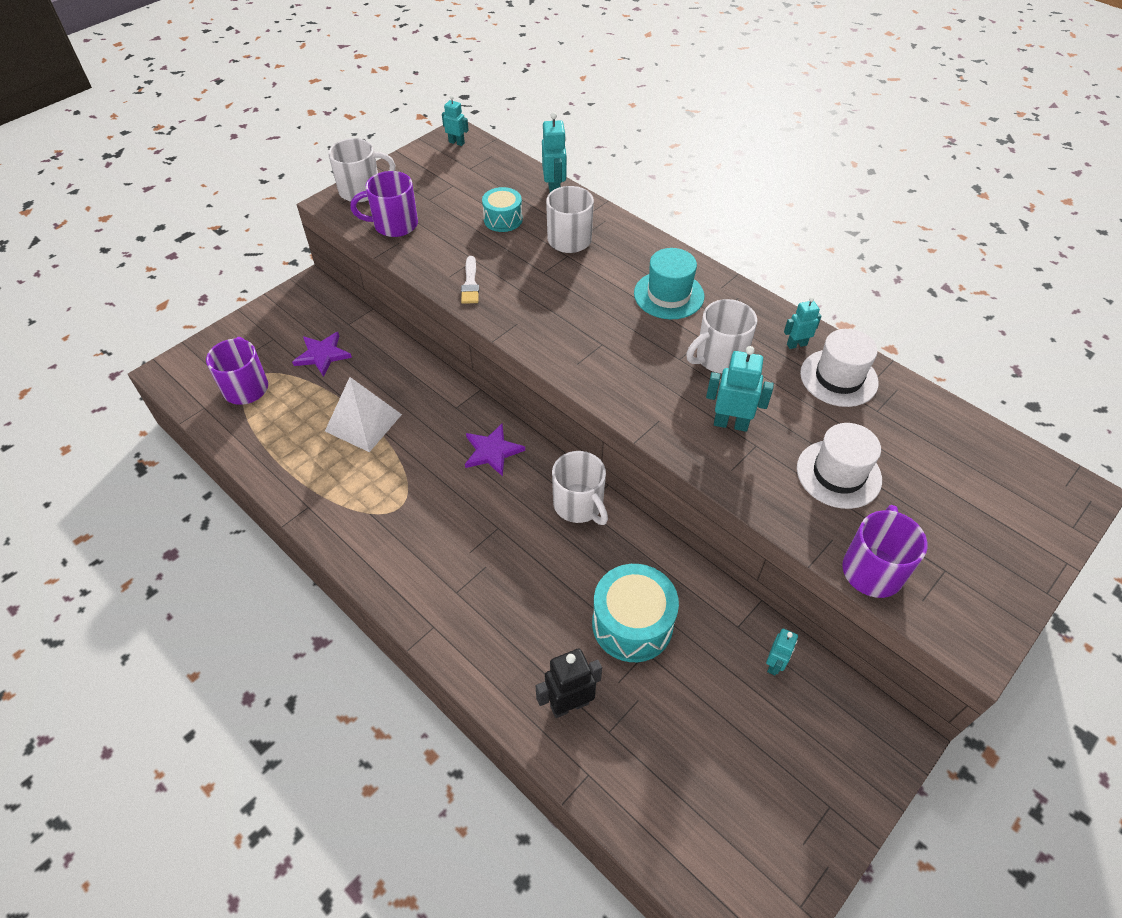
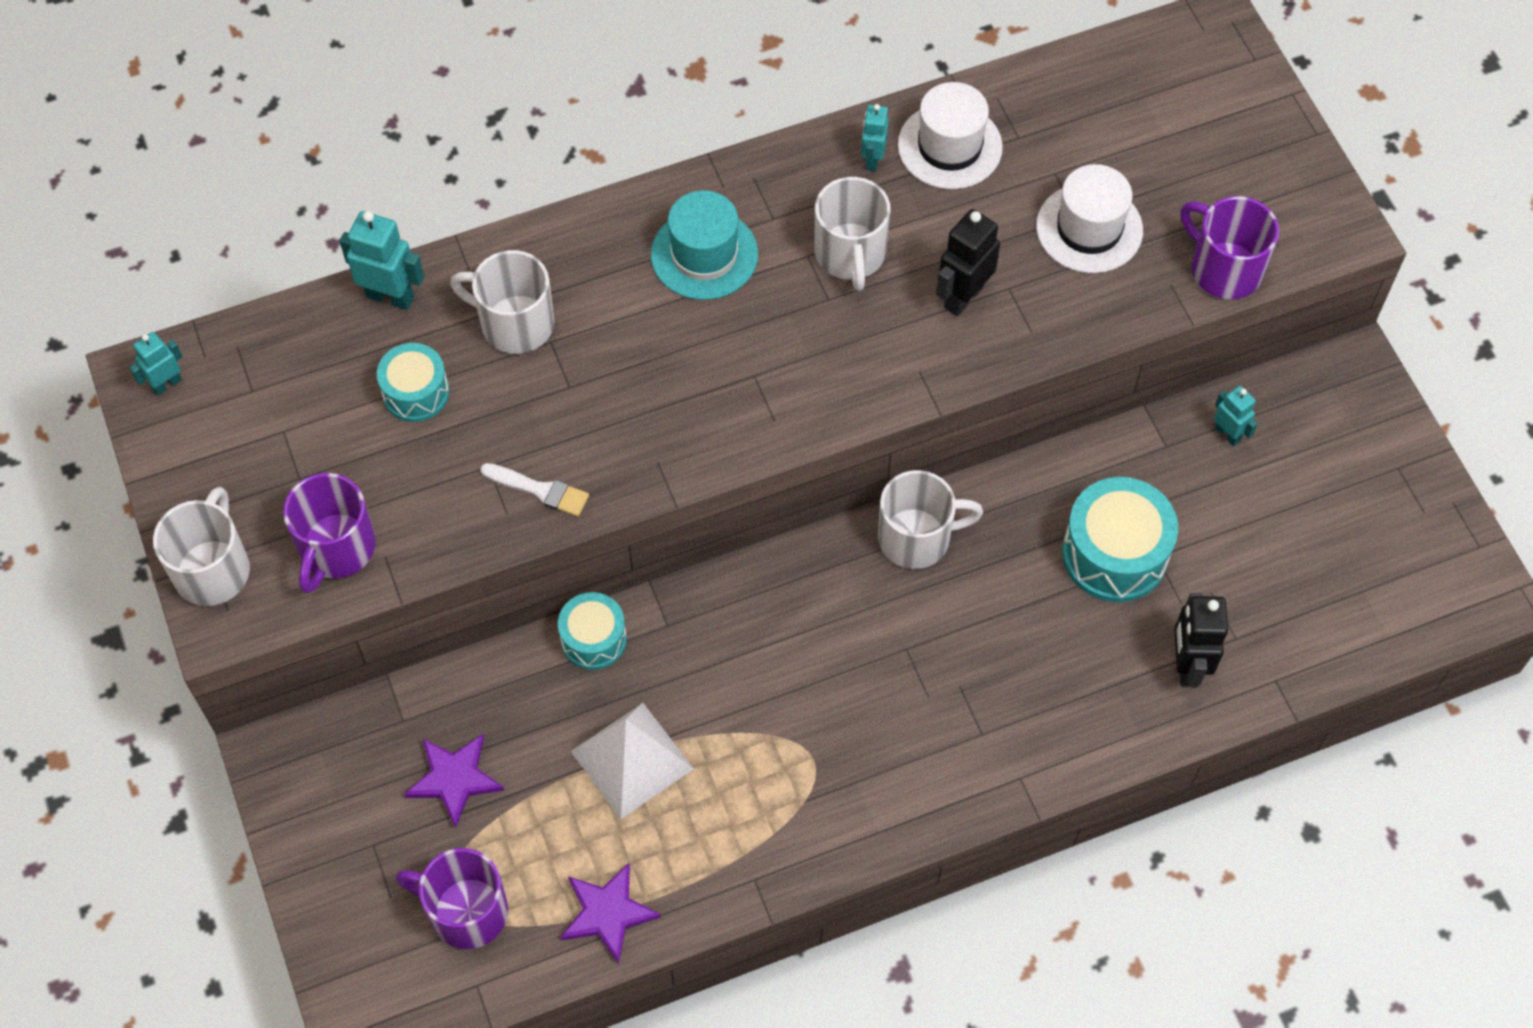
camera: 65 degrees left, 10 degrees up
(431, 379) = (593, 639): none -> turquoise drum
(492, 451) = (774, 607): purple star -> purple star (607, 913)
(730, 423) = (963, 297): turquoise robot -> black robot

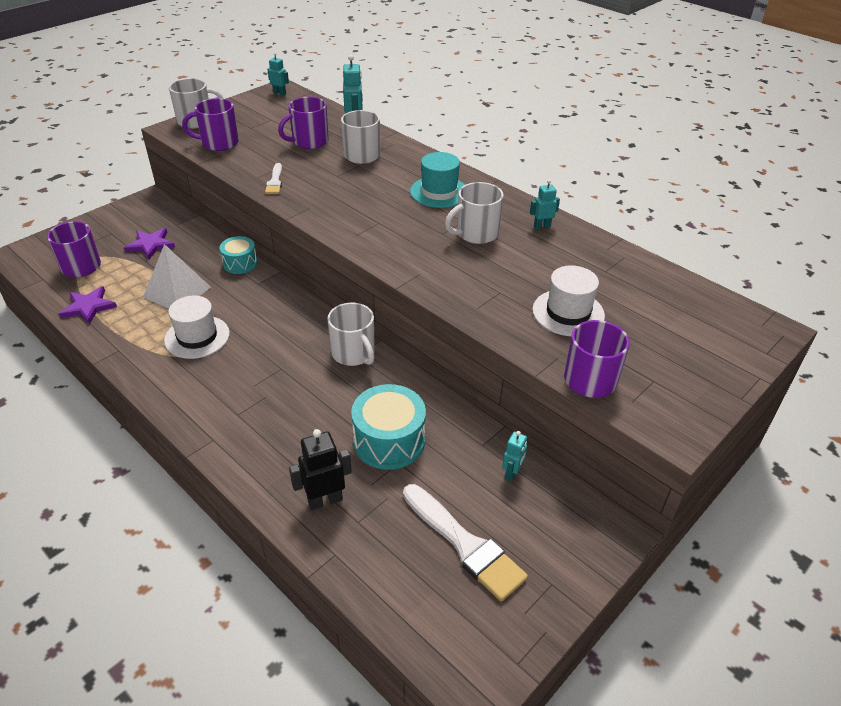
camera: 65 degrees right, 20 degrees down
(416, 392) = (309, 141): turquoise drum -> purple mug
(950, 146) = (575, 249): white hat -> white hat (197, 337)
(963, 297) = (480, 277): black robot -> none
(1314, 532) = (465, 545): none -> white brush

